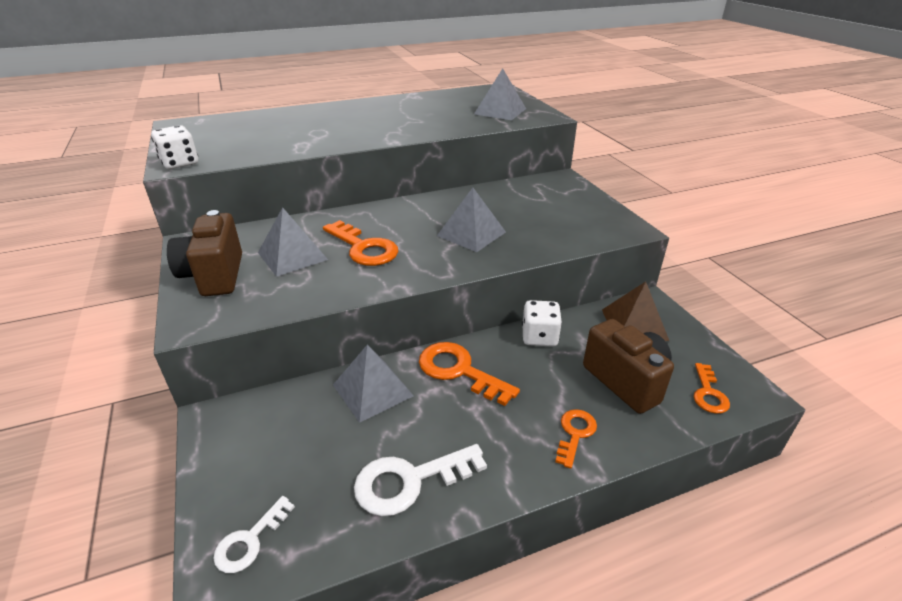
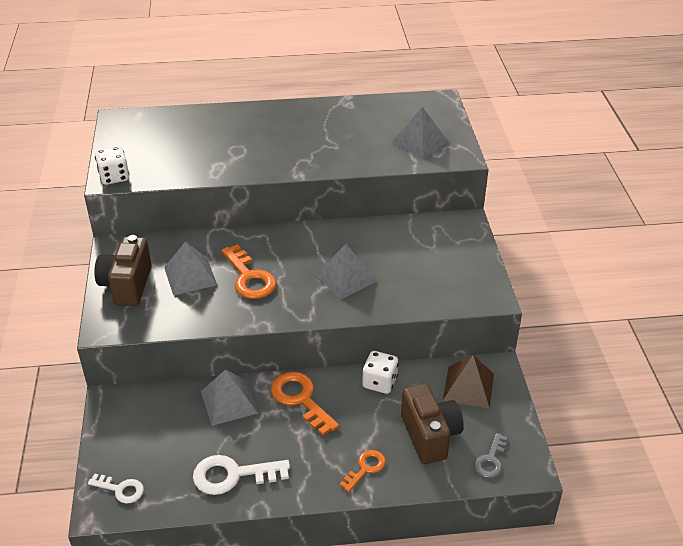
camera: 15 degrees right, 5 degrees up
(250, 540) = (121, 489): white key -> white key turned 120 degrees counterclockwise
(708, 393) = (490, 460): orange key -> grey key

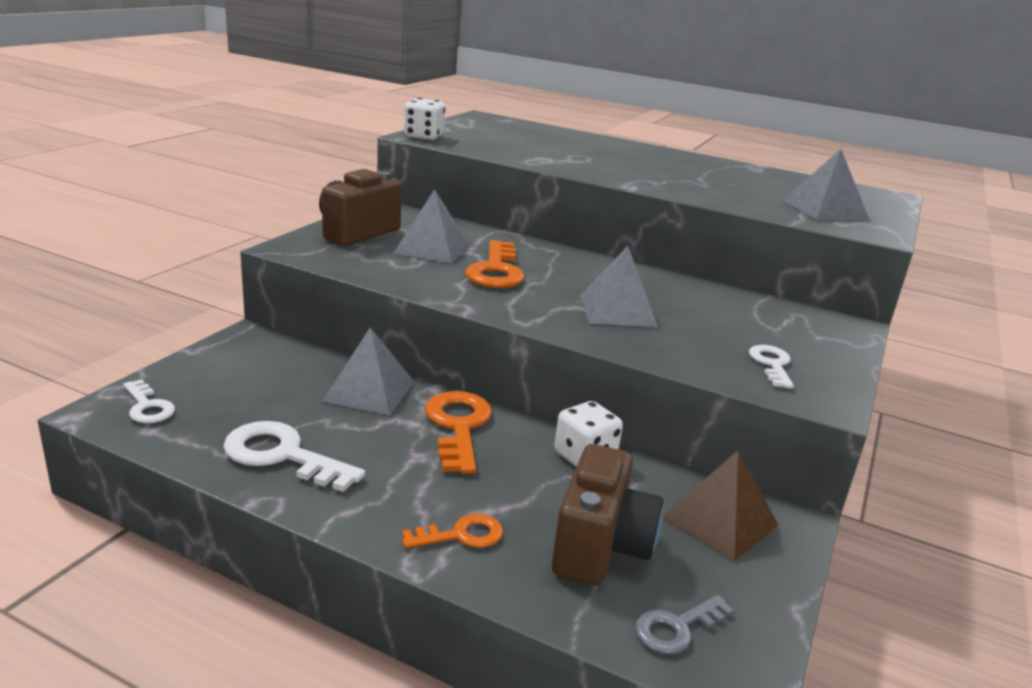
camera: 30 degrees right, 15 degrees down
(451, 281) = (772, 364): none -> white key

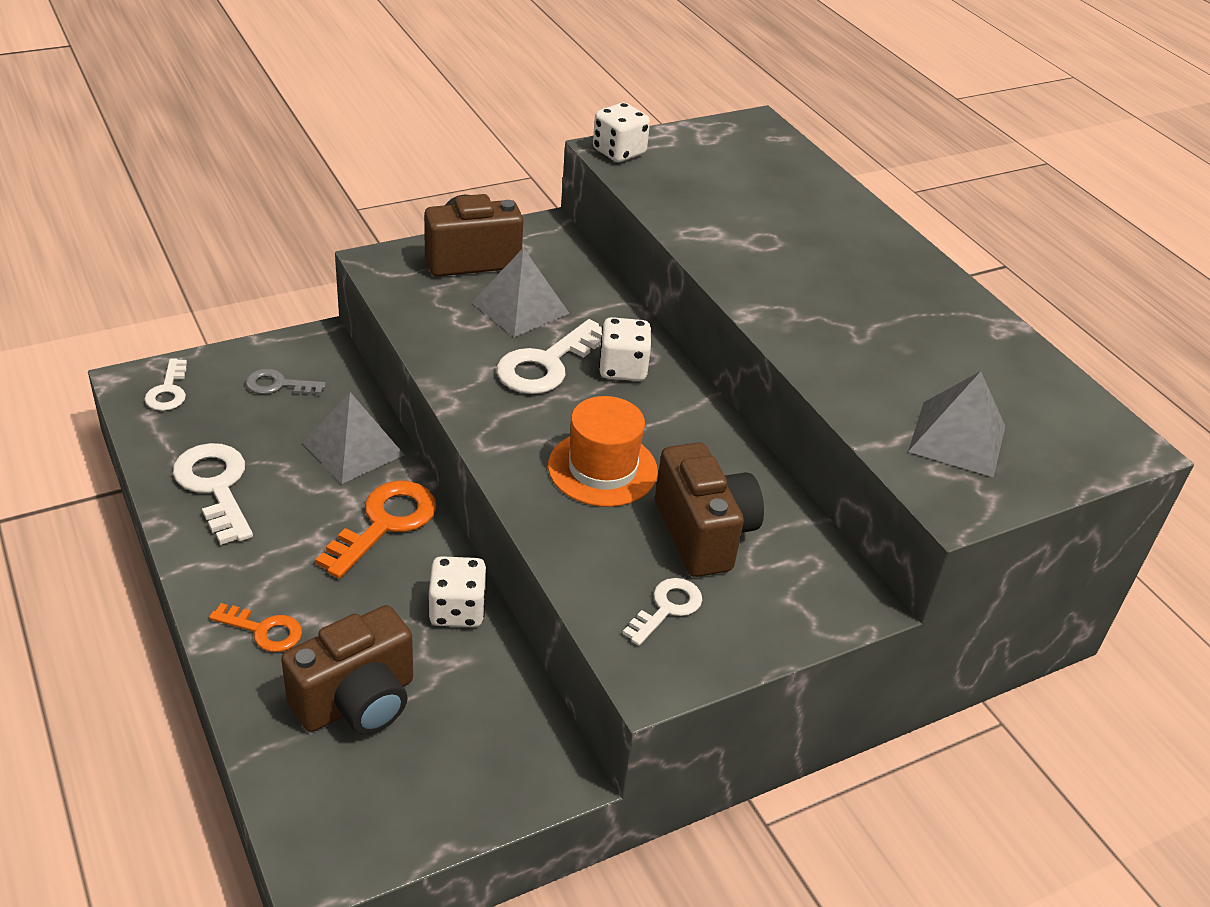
camera: 35 degrees right, 15 degrees up
(496, 271) = (546, 364): orange key -> white key
(546, 261) = (622, 368): none -> white dice
(617, 310) = (602, 468): grey pyramid -> orange hat
(676, 628) = (325, 801): grey key -> grey key (278, 385)
(720, 520) = (494, 736): brown pyramid -> none
(726, 322) = (703, 534): none -> brown camera

